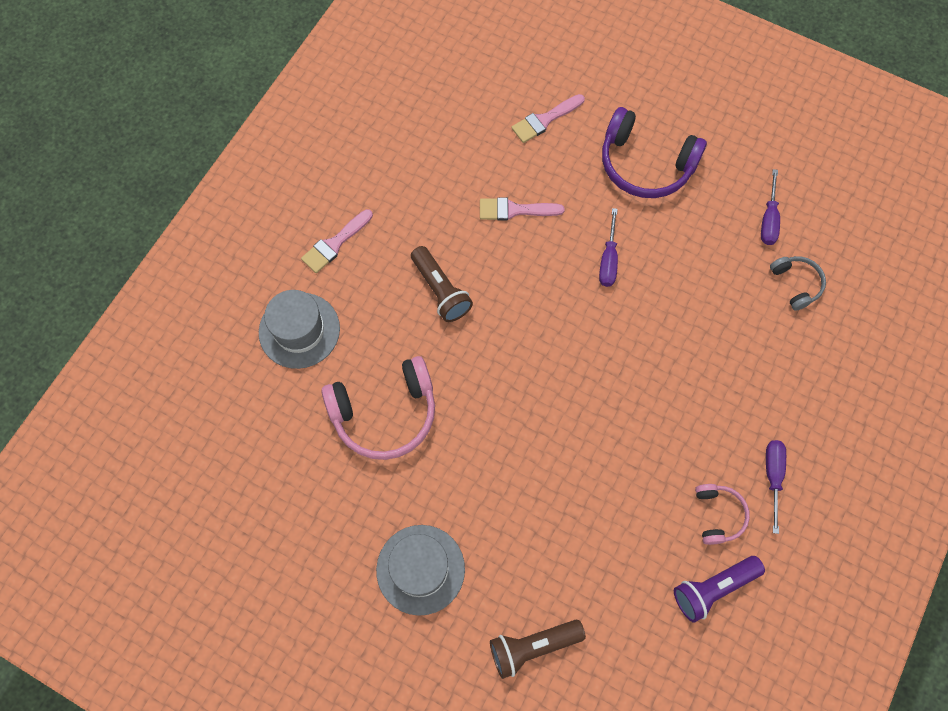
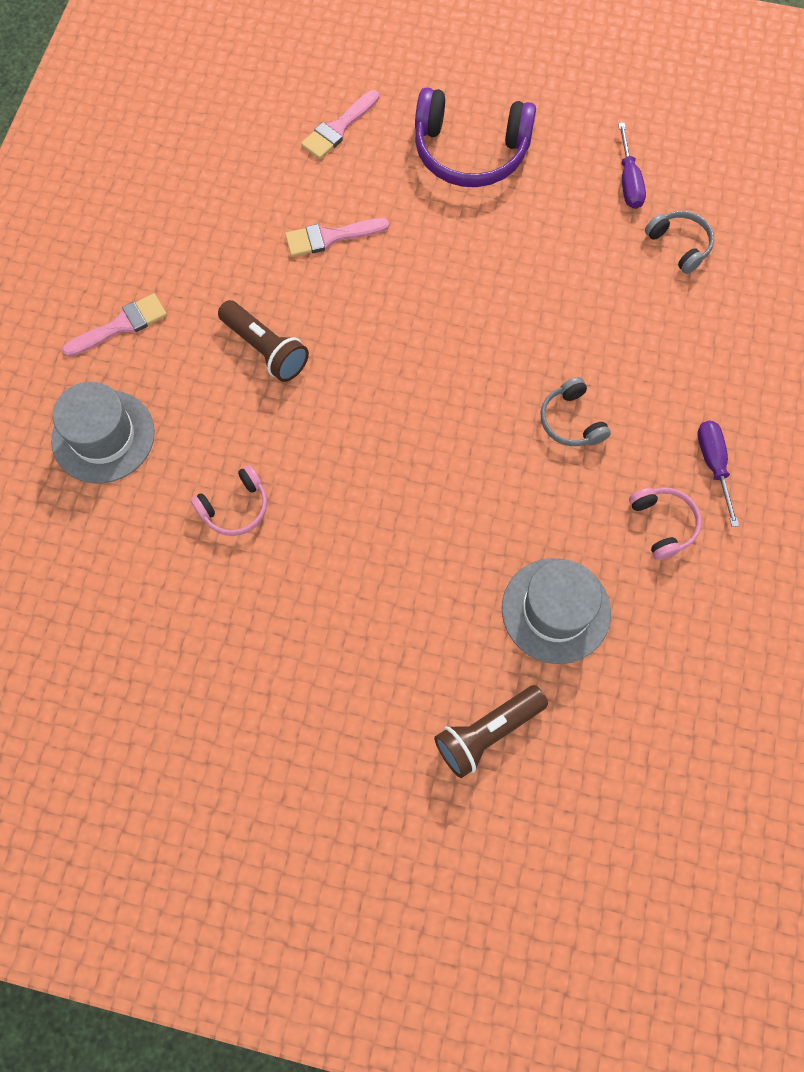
camera: 15 degrees left, 0 degrees up
(335, 244) = (121, 325): pink brush -> pink brush turned 150 degrees counterclockwise
(385, 413) = (235, 507): pink headphones -> pink headphones, size x0.53
(420, 569) = (327, 679): grey hat -> grey hat (556, 610)
(608, 260) = (456, 268): purple screwdriver -> none
(667, 410) = (571, 421): none -> grey headphones
(713, 588) = (680, 609): purple flashlight -> none

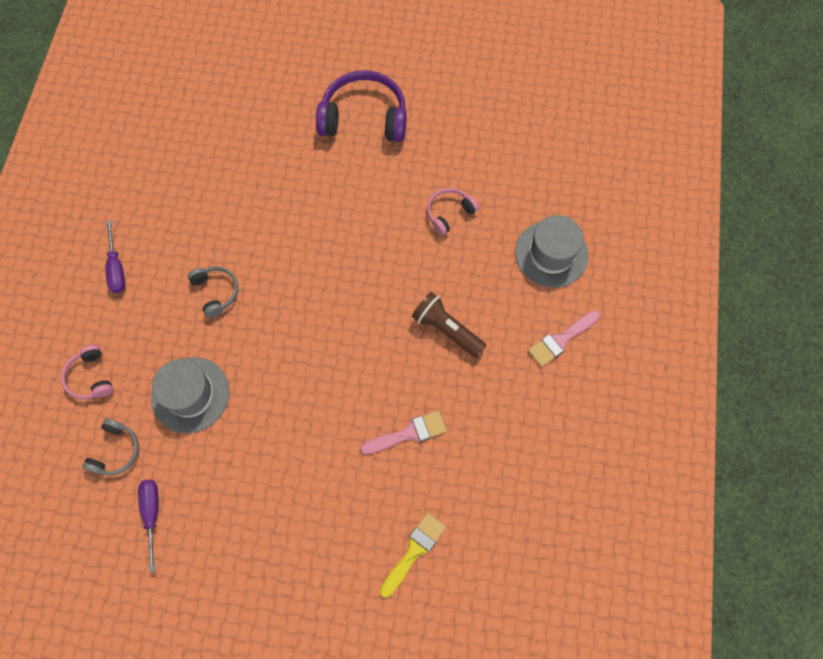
camera: 175 degrees right, 0 degrees up
(338, 128) = (414, 550): pink brush -> yellow brush
(470, 152) = (293, 534): purple headphones -> purple headphones (364, 118)
(487, 732) = (277, 98): brown flashlight -> none
(556, 610) = (233, 167): grey hat -> grey hat (190, 394)
(663, 524) = (158, 225): pink headphones -> pink headphones (91, 377)
(679, 245) = (116, 451): grey headphones -> grey headphones turned 120 degrees counterclockwise

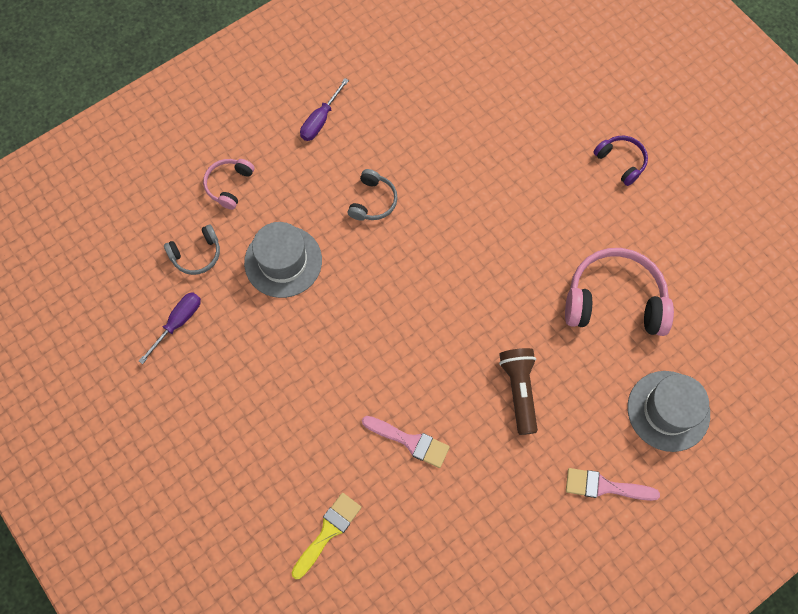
camera: 45 degrees right, 0 degrees up
(364, 118) = (621, 162): purple headphones -> purple headphones, size x0.53
(414, 550) = (328, 531): yellow brush -> yellow brush turned 45 degrees counterclockwise
(449, 213) = (614, 300): pink headphones -> pink headphones, size x1.90

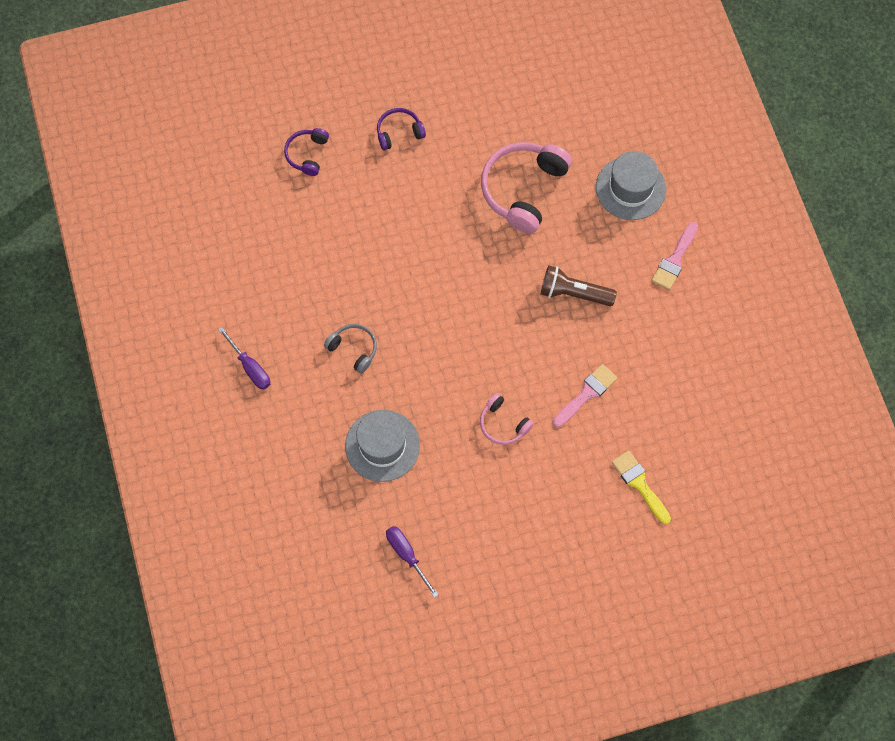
camera: 70 degrees left, 0 degrees up
(196, 254) = (345, 520): grey headphones -> none
(229, 185) = (285, 470): pink headphones -> pink headphones (503, 424)
(558, 90) = (307, 154): none -> purple headphones

